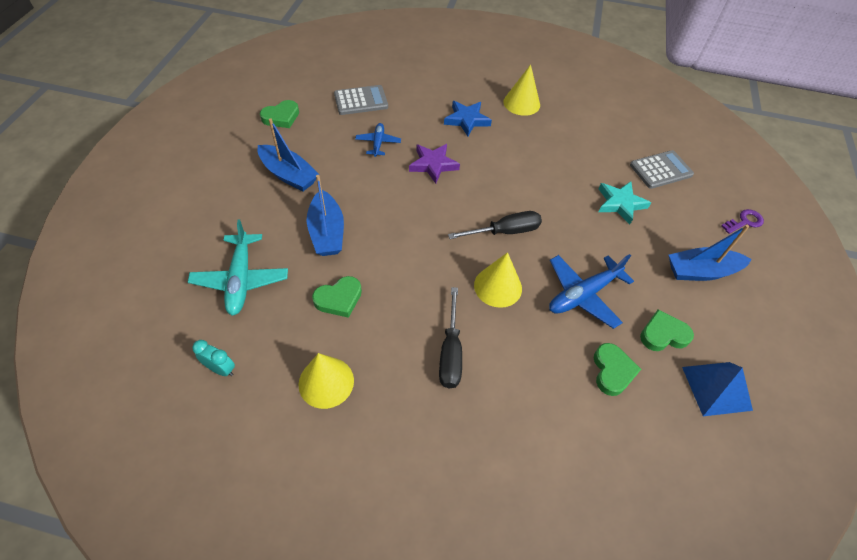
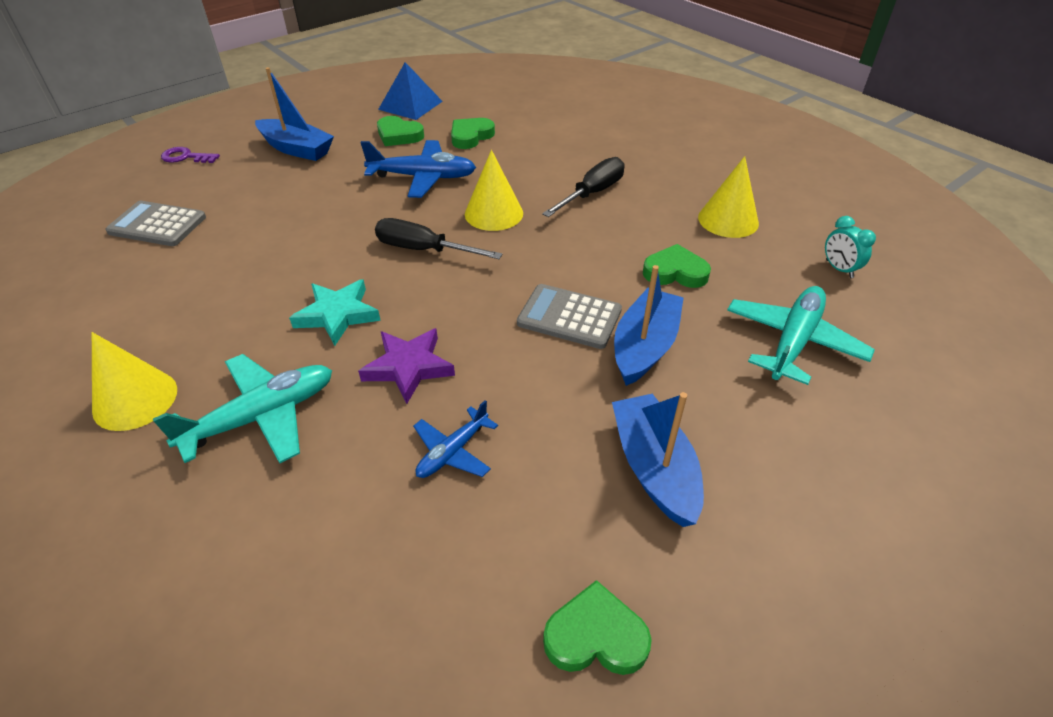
camera: 140 degrees left, 10 degrees down
(361, 101) = (389, 582): grey calculator -> grey calculator (569, 317)
(466, 120) = (262, 416): blue star -> turquoise plane
(620, 203) = (262, 218): turquoise star -> turquoise star (337, 315)

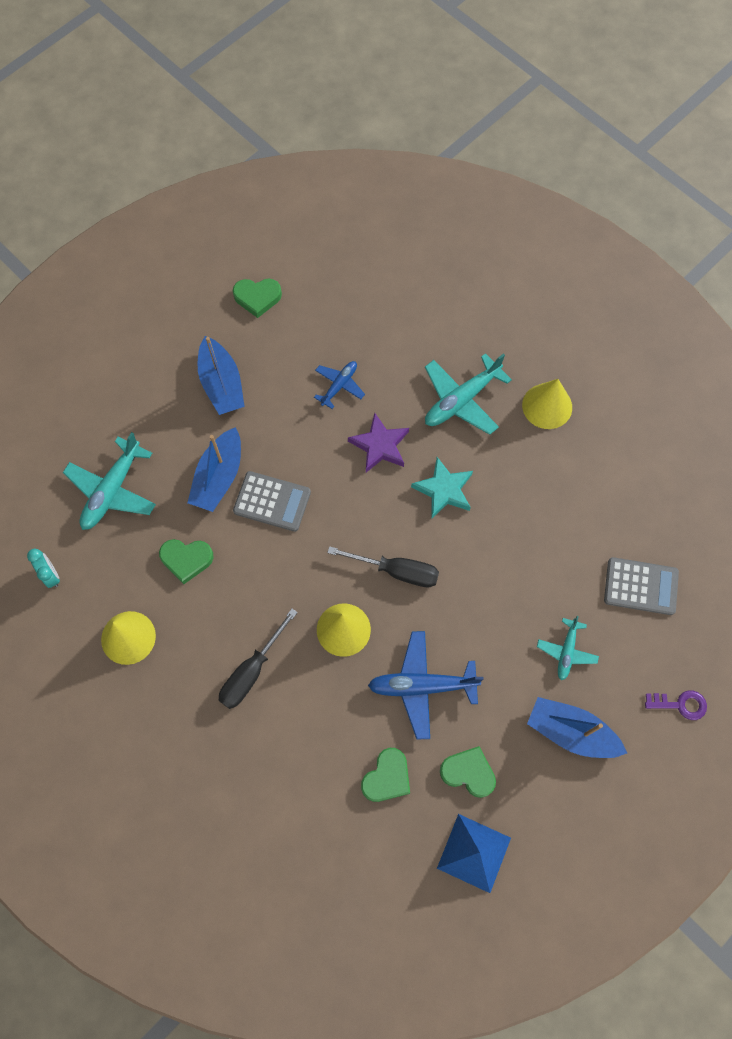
camera: 175 degrees right, 25 degrees up
(269, 189) = (566, 651): none -> turquoise plane

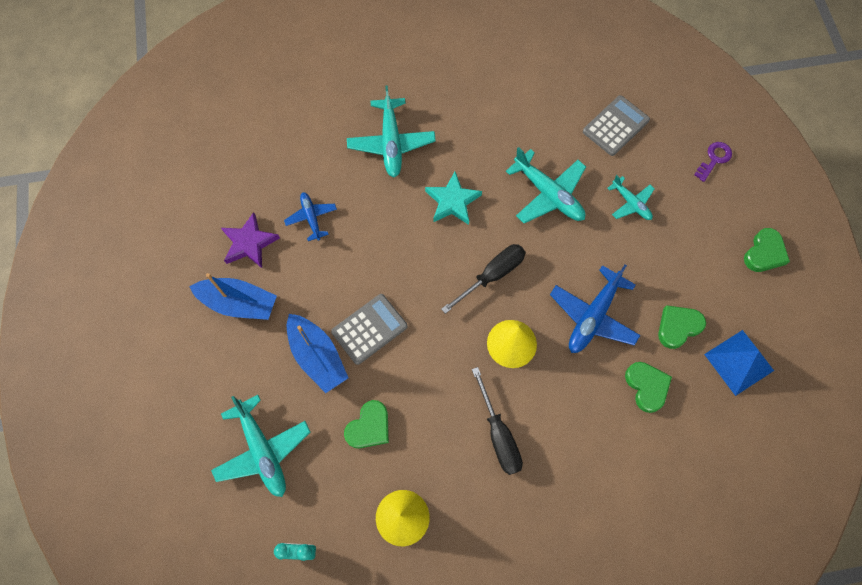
camera: 55 degrees left, 0 degrees up
(257, 298) = (186, 228): green heart -> green heart (764, 253)
(380, 445) = (383, 221): purple star -> purple star (249, 243)
(517, 569) = (548, 194): none -> turquoise plane
(547, 406) = (440, 92): yellow cone -> none
(571, 732) = (690, 239): blue boat -> none

